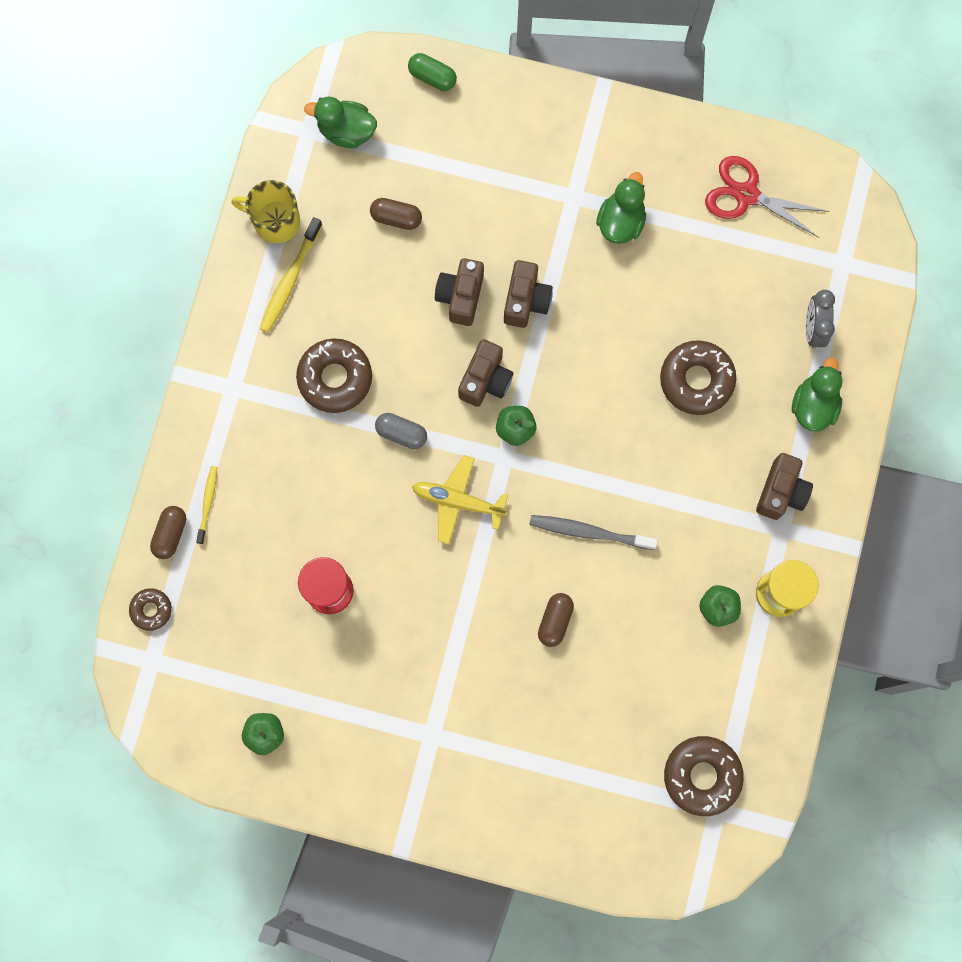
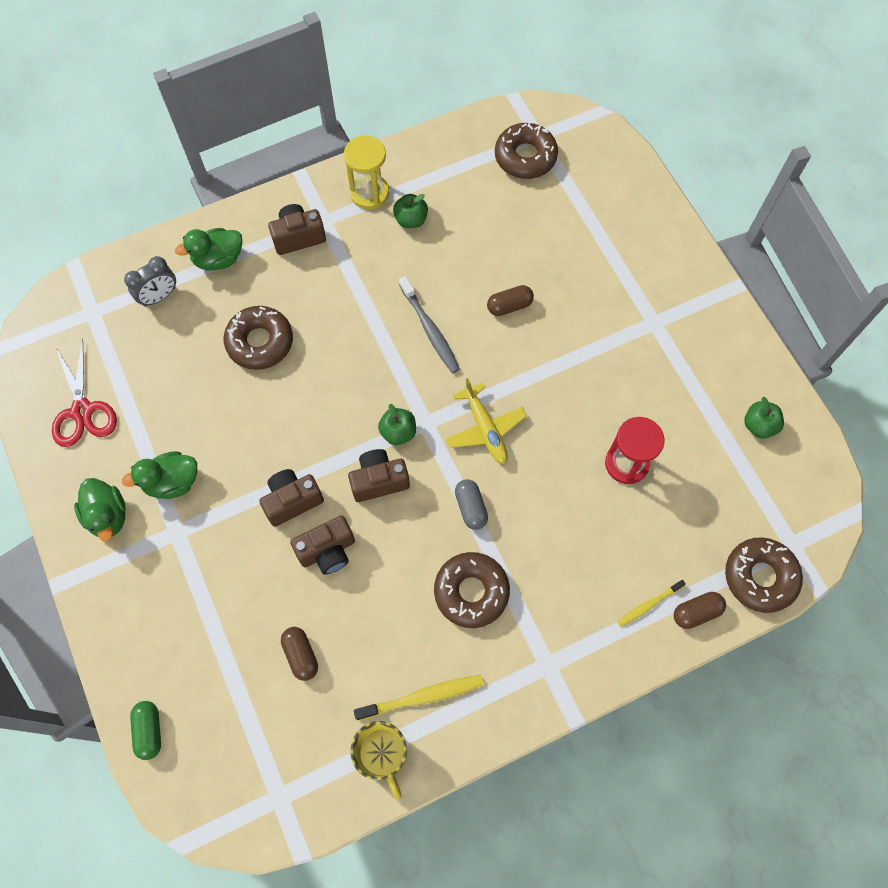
camera: 130 degrees left, 10 degrees down
(151, 610) = (760, 577): brown donut -> brown donut, size x1.83
(346, 131) = (255, 763): green duck -> green duck (108, 516)

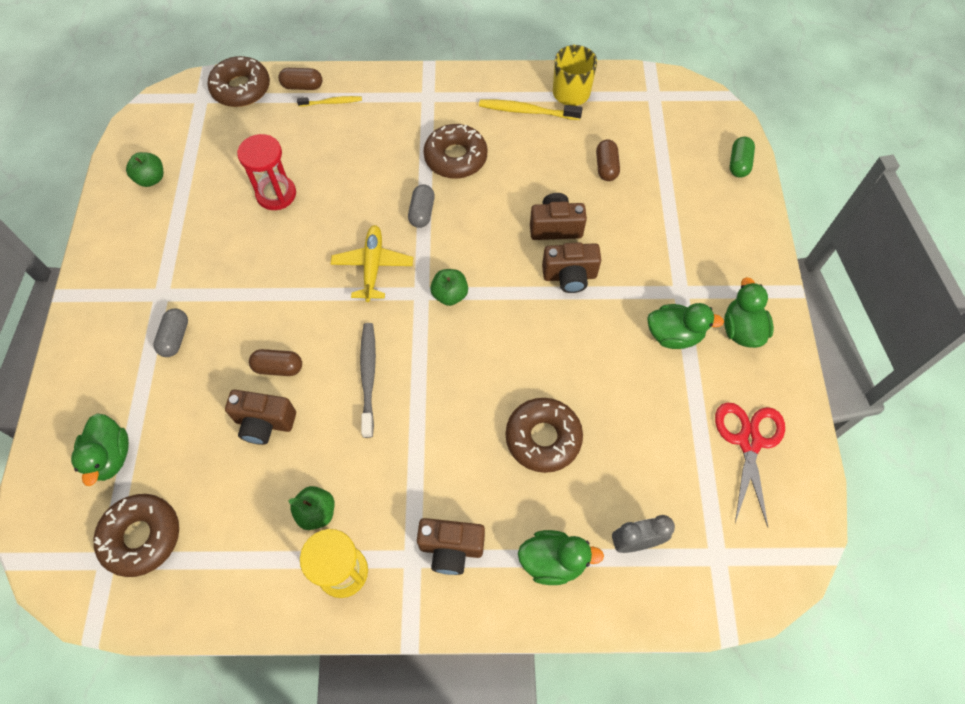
camera: 155 degrees left, 5 degrees down
(379, 481) = (487, 262): brown camera -> brown camera (264, 423)
(589, 193) = (110, 456): none -> green duck
(612, 293) = (175, 338): none -> grey capsule

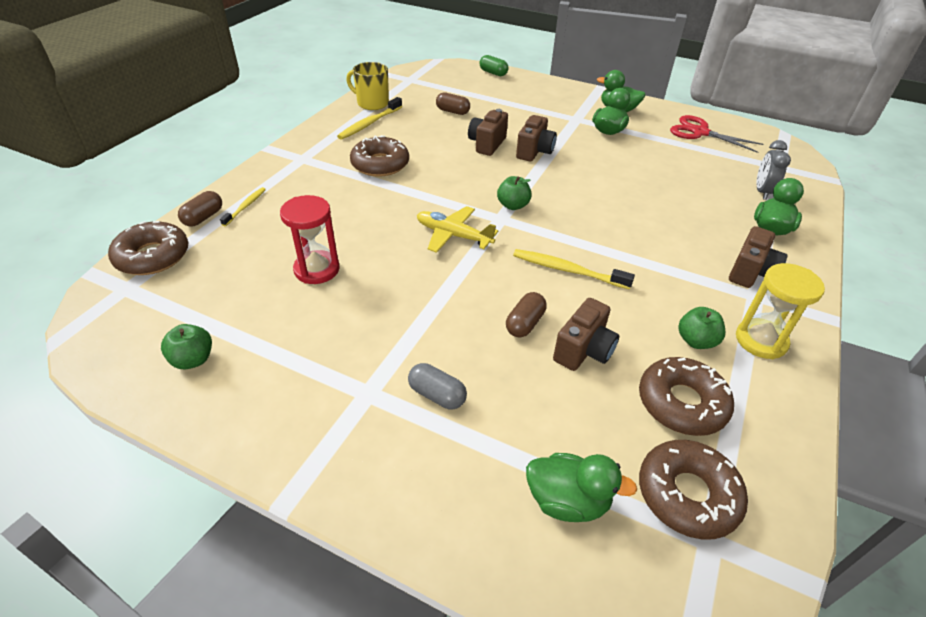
camera: 65 degrees left, 20 degrees down
(368, 377) = (567, 270): grey toothbrush -> yellow toothbrush
(422, 212) = (419, 195): grey capsule -> none
(543, 438) = (667, 202): brown donut -> brown donut (681, 403)

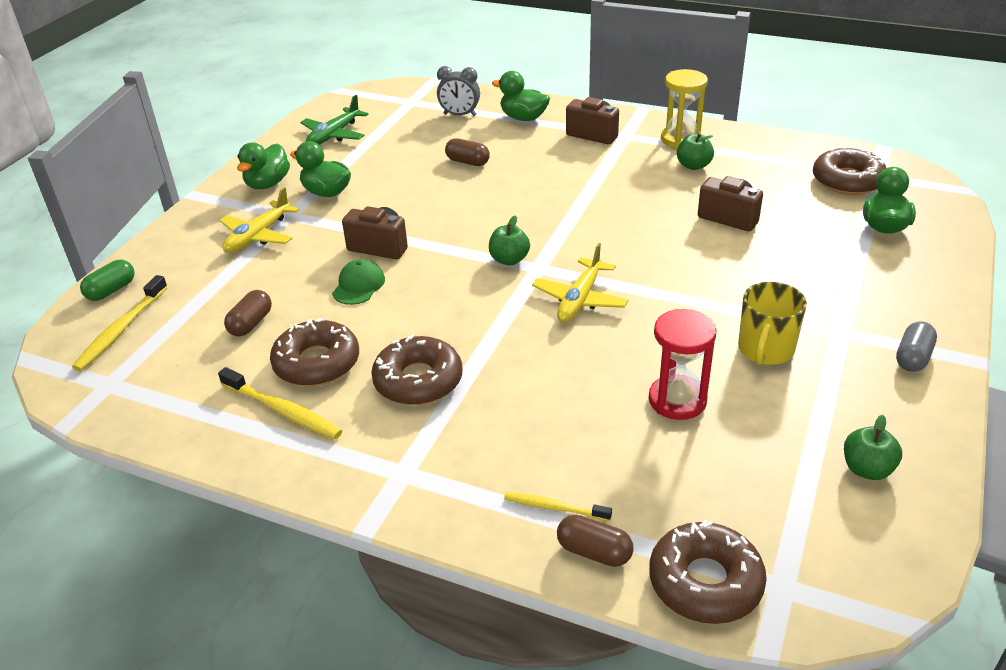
camera: 90 degrees left, 5 degrees down
(372, 103) = (203, 419): yellow mug -> yellow mug (765, 350)
(437, 395) = (821, 291): grey capsule -> grey capsule (913, 357)
(487, 144) = (358, 285): brown camera -> green cap
(525, 323) = (708, 247): brown capsule -> brown capsule (467, 162)
(549, 109) = (258, 236): none -> yellow plane
(567, 270) = (620, 224): yellow toothbrush -> yellow toothbrush (121, 330)
(681, 403) = (766, 177): brown donut -> brown donut (317, 363)
(700, 132) = (334, 135): red scissors -> green plane

